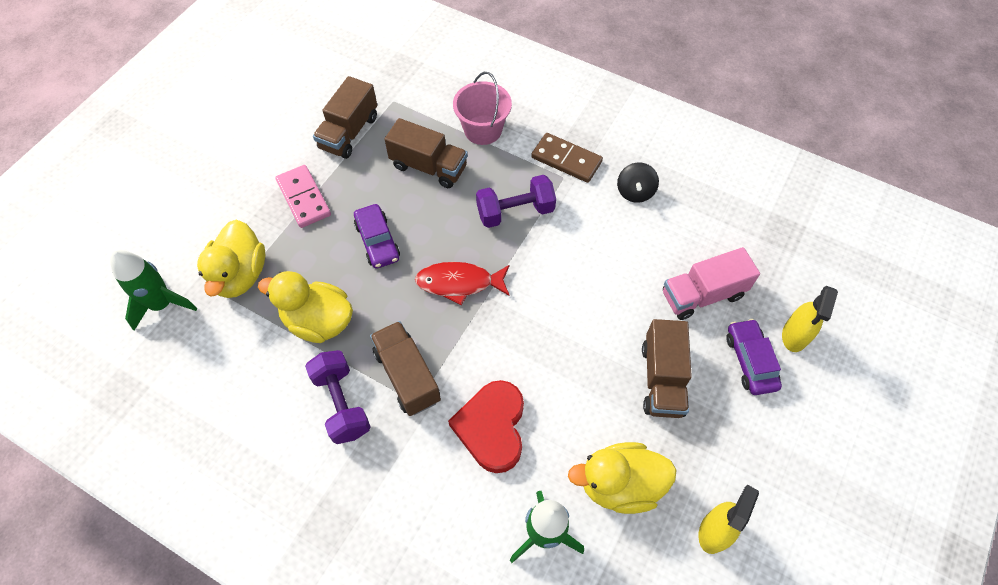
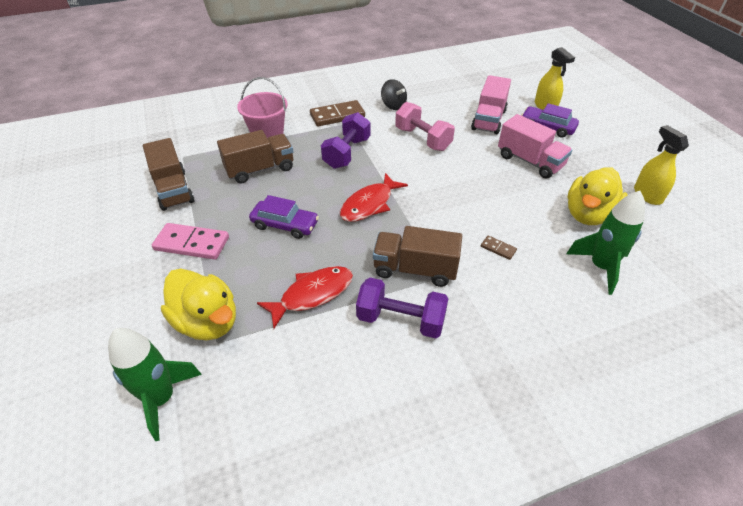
camera: 50 degrees left, 15 degrees down
(318, 321) = (312, 294): yellow duck -> red fish
(492, 427) = (498, 248): red heart -> brown domino
(602, 257) = (423, 139): none -> pink dumbbell
(662, 379) = (530, 161): brown truck -> pink truck

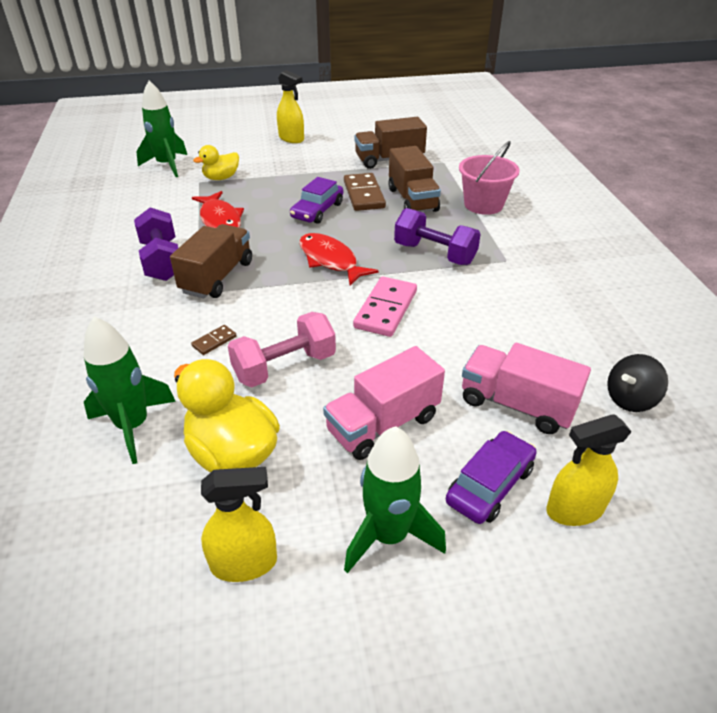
camera: 100 degrees right, 5 degrees down
(95, 277) = (291, 138): none -> yellow spray bottle
(192, 244) = (311, 170): pink domino -> pink domino (385, 309)
(207, 322) = (221, 178): yellow duck -> yellow duck, size x0.61
(337, 116) = (525, 253): brown domino -> brown domino (364, 195)
(393, 105) = (558, 304): black spinning top -> black spinning top (630, 399)
(401, 320) = (162, 261): purple dumbbell -> purple dumbbell turned 45 degrees counterclockwise
(423, 139) = (461, 319): pink dumbbell -> pink dumbbell (284, 367)
(597, 153) = (388, 535): none -> green rocket

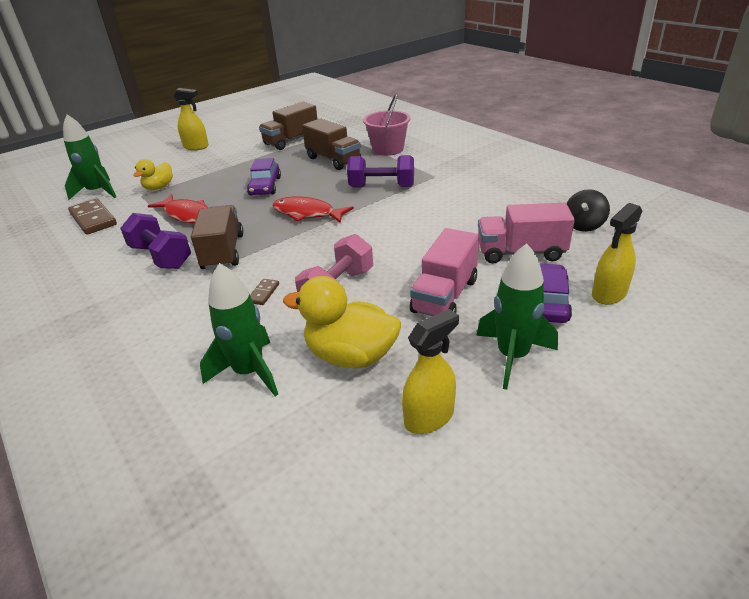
camera: 25 degrees left, 5 degrees down
(364, 195) = (293, 167): brown domino -> brown domino (93, 219)
(385, 309) = (379, 229): pink domino -> none

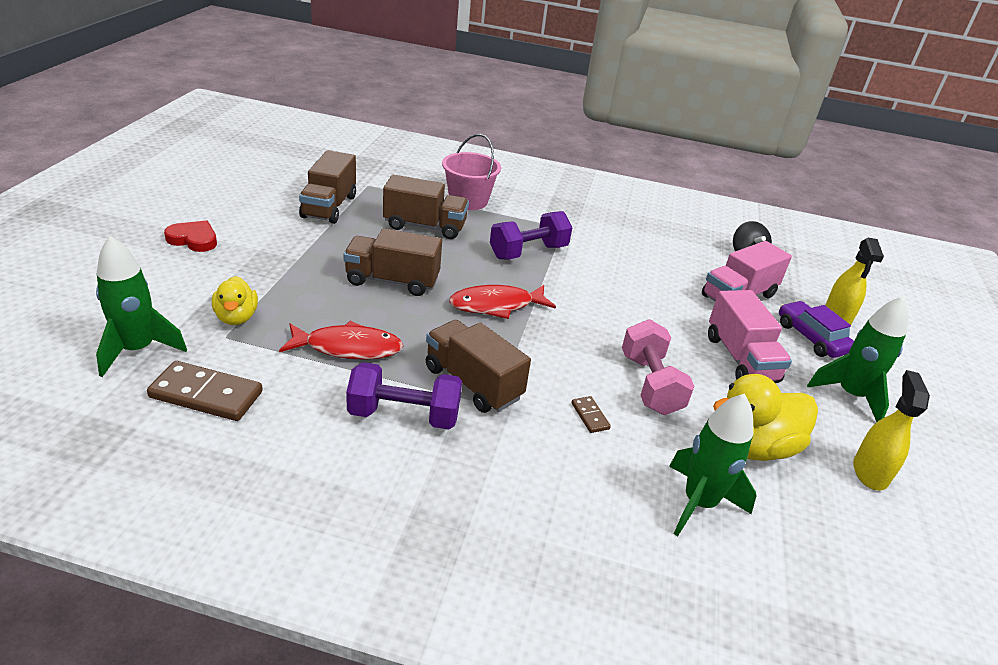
camera: 45 degrees left, 0 degrees up
(196, 147) = (193, 239): yellow spray bottle -> red heart
(265, 186) = (392, 281): purple car -> brown truck

